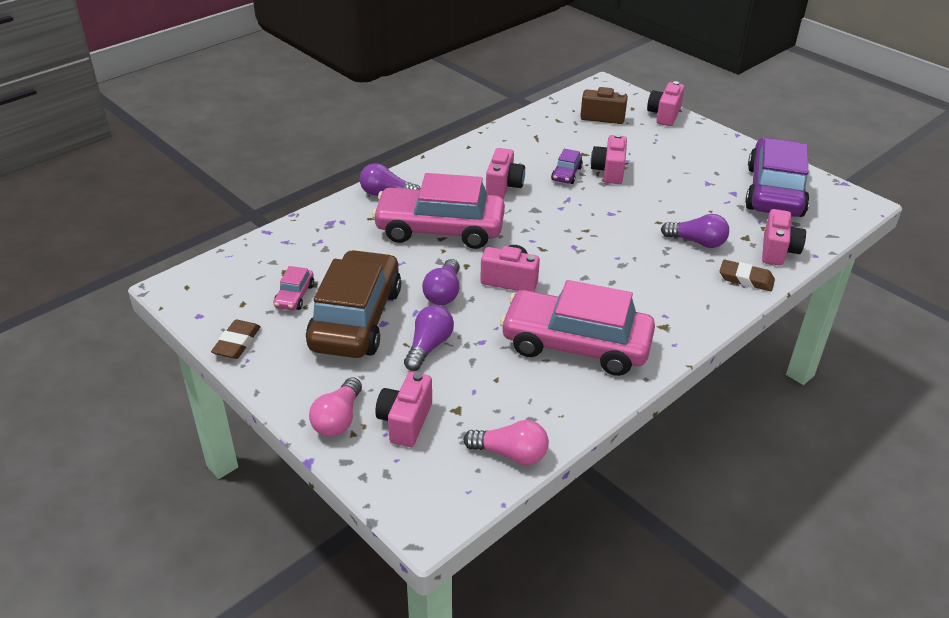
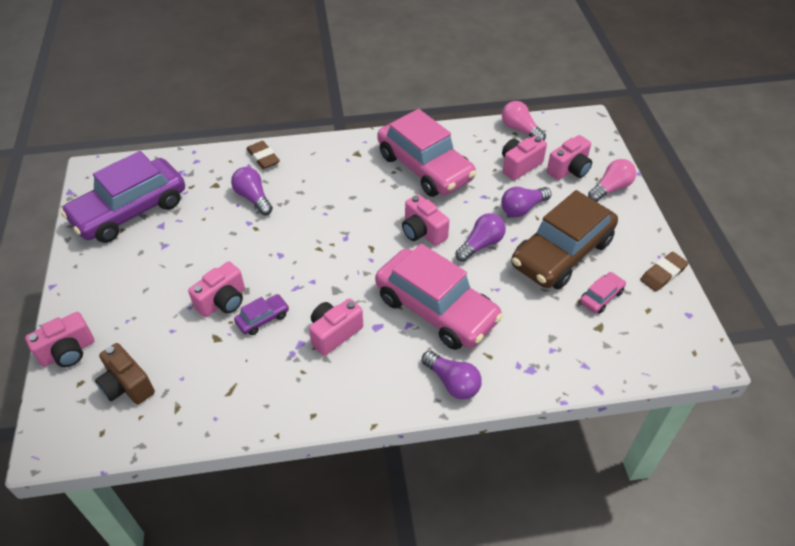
camera: 145 degrees left, 10 degrees up
(778, 251) = (211, 165): pink camera -> pink camera (519, 166)

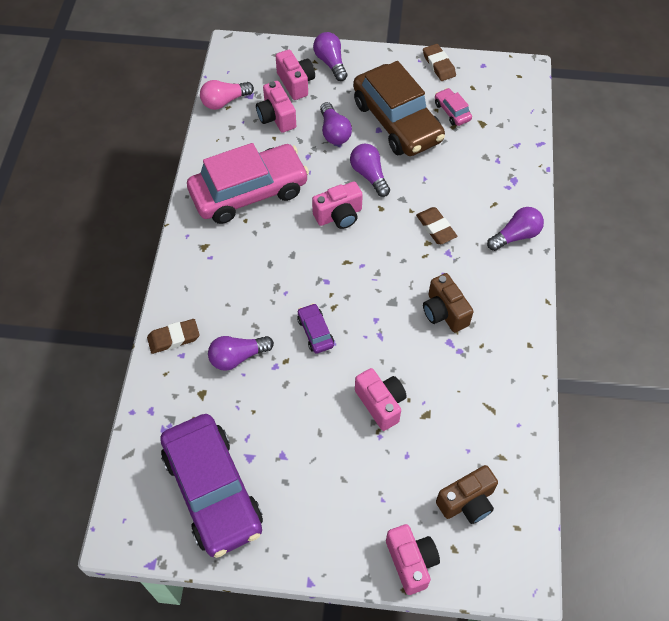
camera: 75 degrees left, 10 degrees up
(263, 319) = (412, 370): purple car -> purple car (315, 332)
(334, 333) = (444, 312): pink camera -> brown camera
(436, 309) = (436, 228): pink car -> brown eraser
(611, 188) = (330, 63): pink light bulb -> purple light bulb

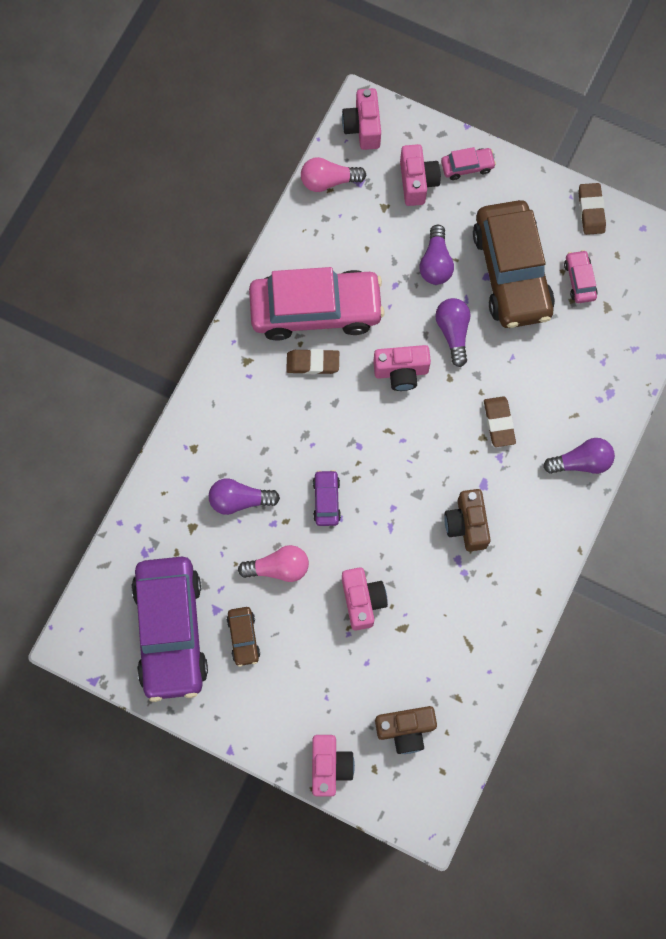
camera: 20 degrees right, 15 degrees up
(174, 338) = (183, 457): brown eraser -> brown eraser (312, 363)
(276, 117) = (379, 222): pink camera -> pink camera (363, 127)
(284, 473) = (243, 637): none -> brown car
(294, 401) = (278, 568): none -> pink light bulb
(330, 63) = (467, 166): purple light bulb -> pink car

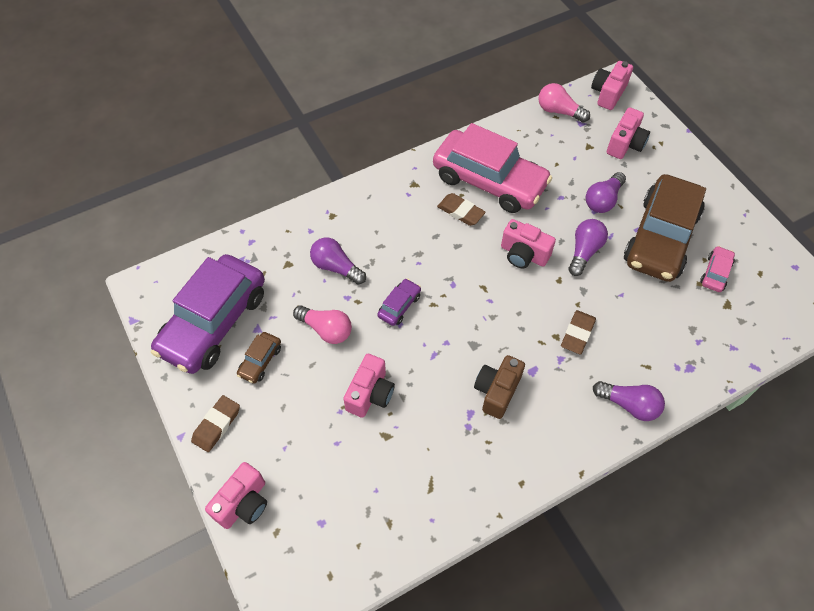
camera: 35 degrees right, 15 degrees down
(405, 729) = (326, 518): brown camera -> none
(467, 166) = (671, 154): pink car -> none
(591, 210) = (756, 232): brown eraser -> brown eraser (216, 425)

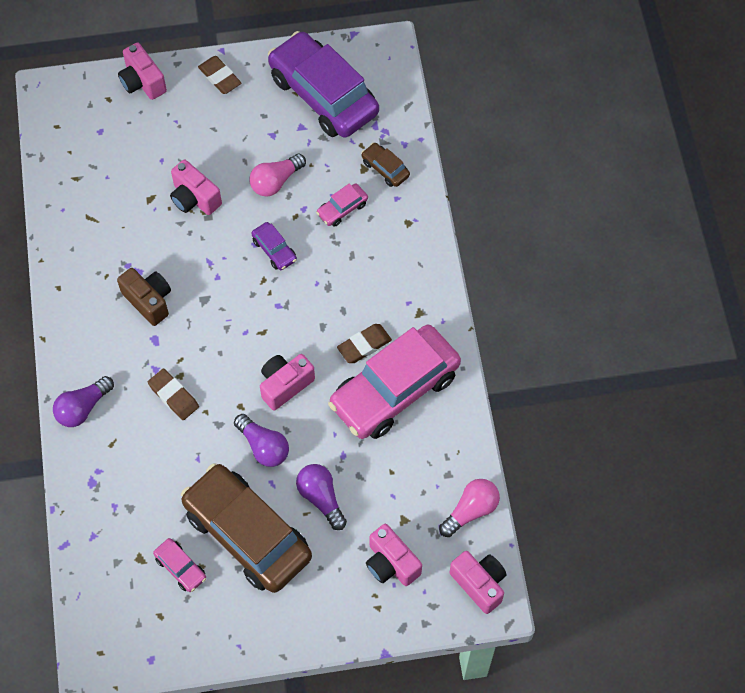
camera: 110 degrees right, 5 degrees up
(260, 361) = (266, 122): brown car -> brown car (385, 169)
(336, 267) = (342, 209): purple light bulb -> pink car

